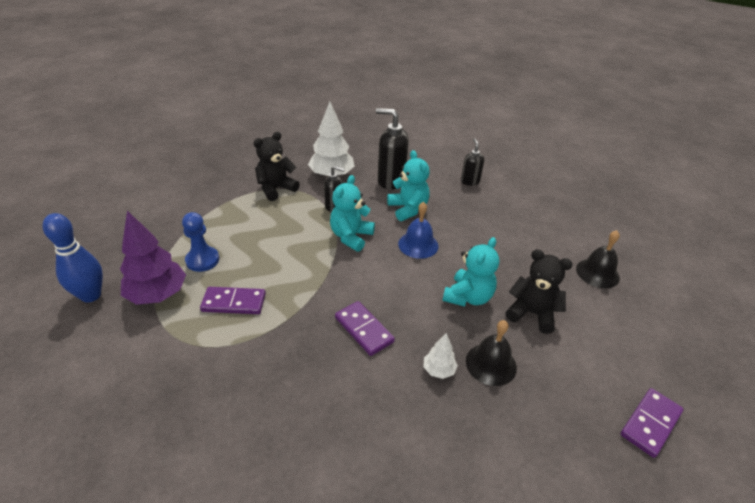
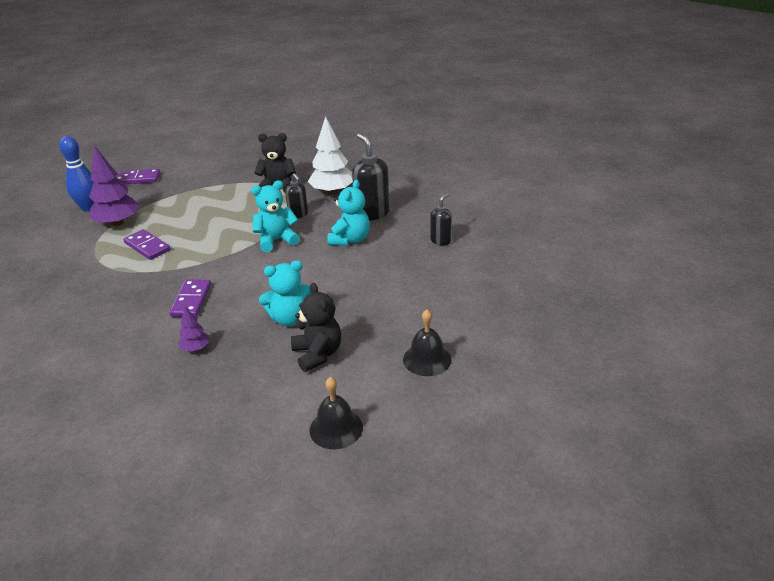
camera: 45 degrees right, 5 degrees down
(202, 260) = (167, 214): blue pawn -> none
(418, 244) = (314, 267): blue bell -> none
(438, 370) = (196, 348): white tree -> purple tree
(491, 364) = (233, 365): black bell -> black bell (336, 428)
(650, 423) = (274, 467): purple domino -> purple domino (138, 179)

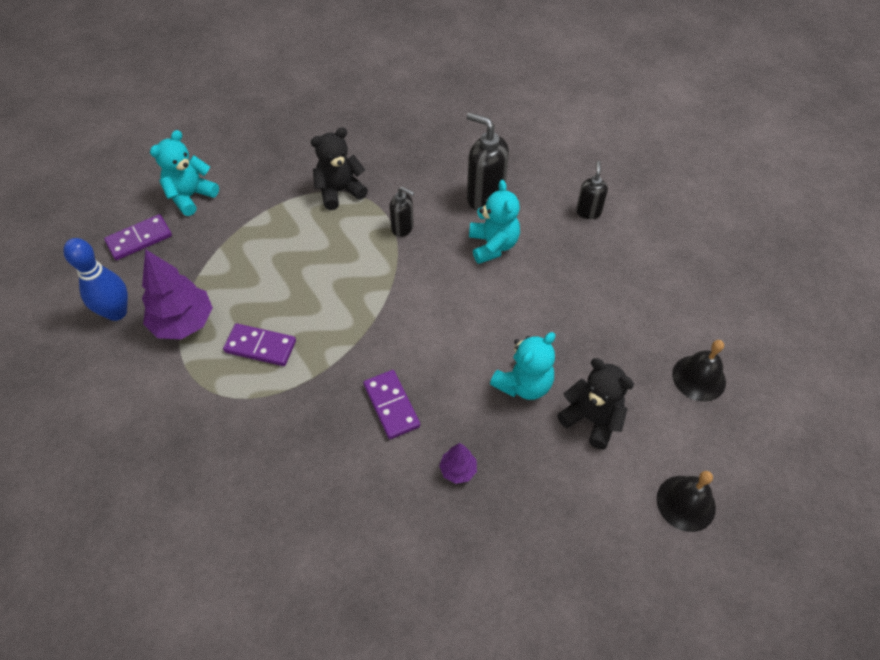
camera: 30 degrees left, 20 degrees up
(276, 240) = (411, 277): turquoise teddy bear -> turquoise teddy bear (191, 196)
(332, 192) = (412, 179): white tree -> none

